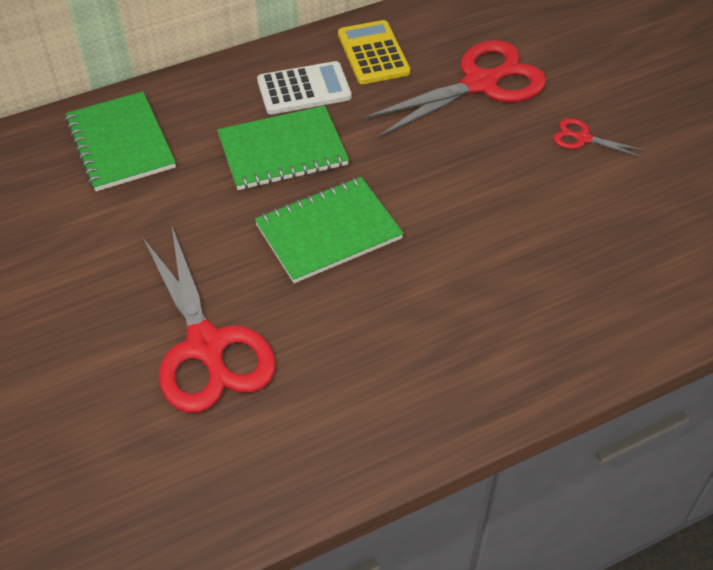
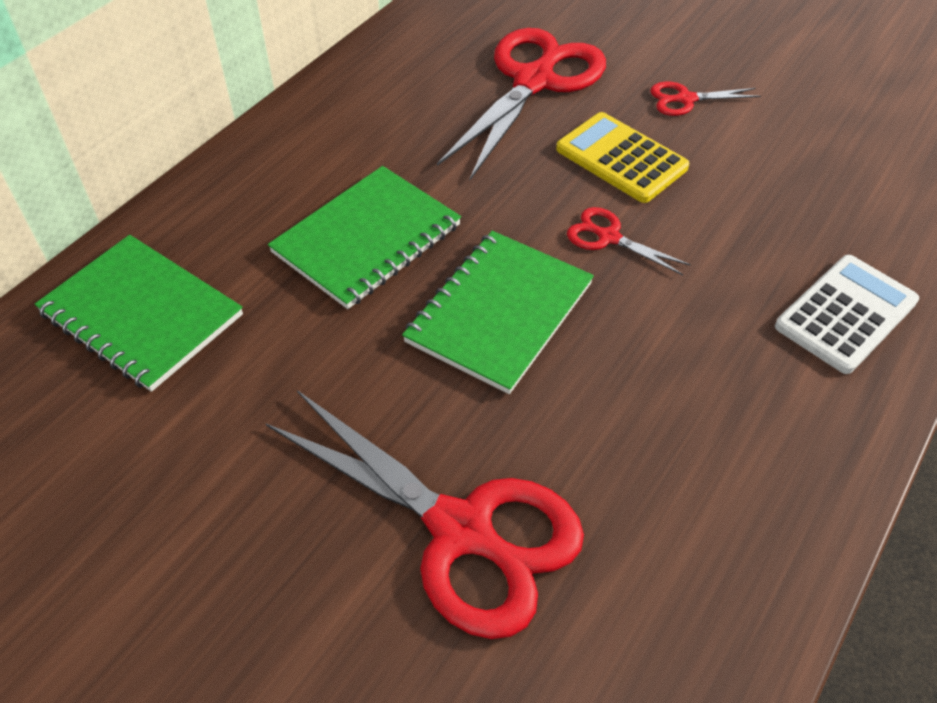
camera: 30 degrees left, 0 degrees up
(304, 89) = (337, 158): white calculator -> white calculator (846, 314)
(373, 53) = (388, 90): yellow calculator -> yellow calculator (621, 158)
(440, 213) = (608, 237): none -> red scissors

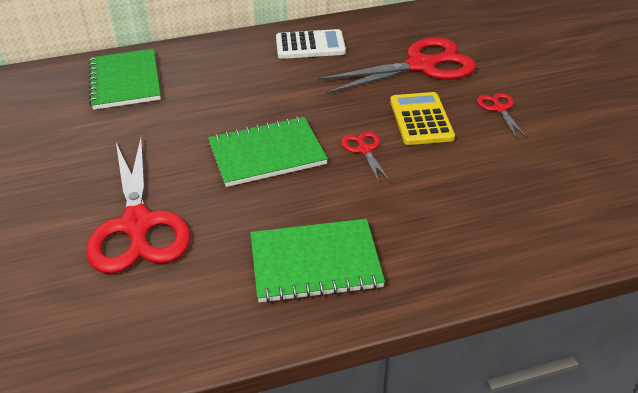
camera: 40 degrees right, 10 degrees down
(367, 239) = (248, 96): green notebook -> green notebook (315, 263)
(685, 99) = (499, 109): red scissors -> red scissors turned 45 degrees clockwise
(846, 314) = (450, 250): white calculator -> white calculator (310, 45)

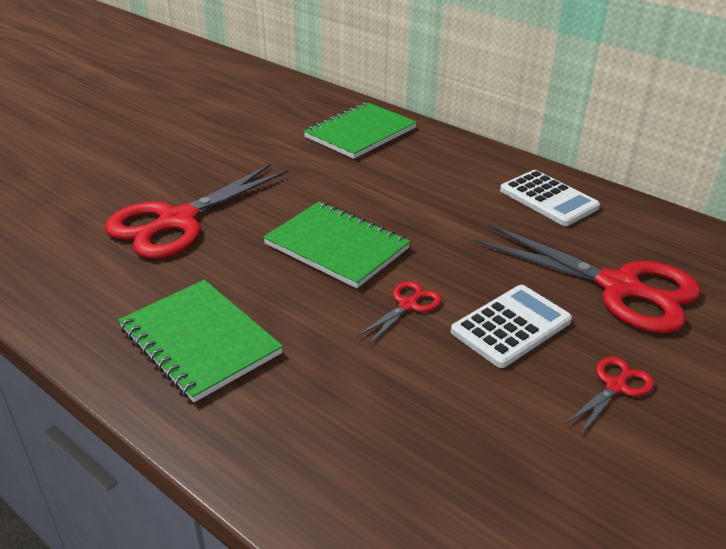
camera: 55 degrees right, 5 degrees down
(421, 119) = (511, 326): yellow calculator -> white calculator

